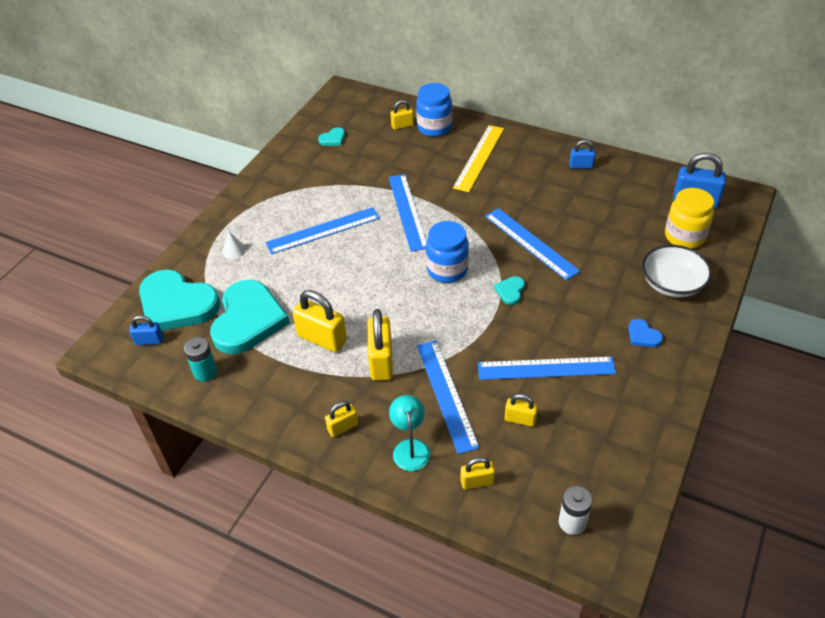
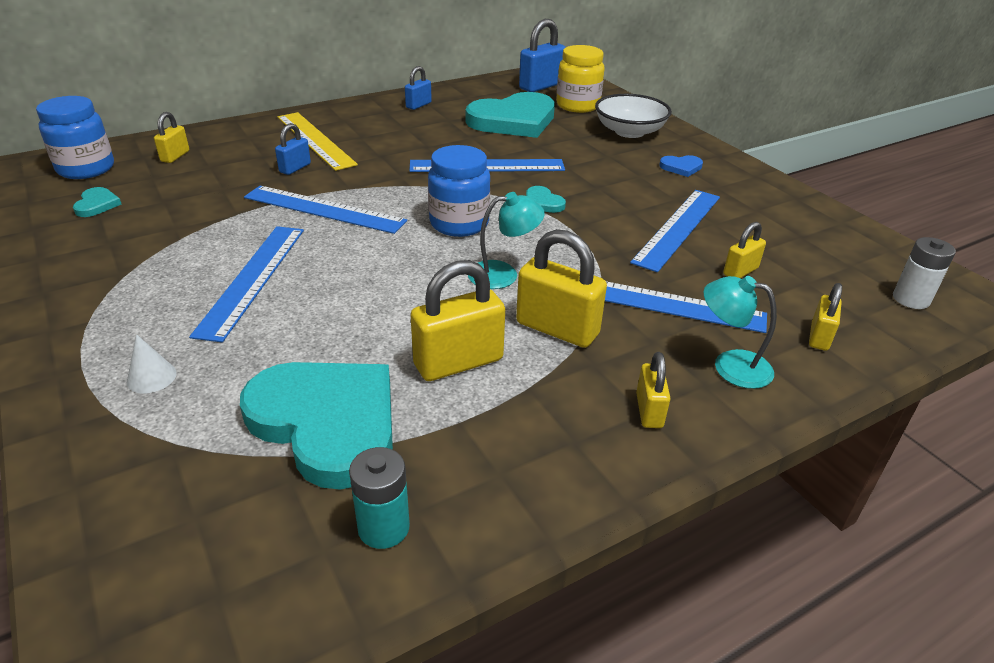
camera: 60 degrees left, 10 degrees down
(149, 341) = (206, 585): blue padlock -> blue padlock (295, 168)
(177, 304) = (168, 501): turquoise heart -> turquoise heart (513, 120)
(413, 315) = (503, 274): none -> turquoise lamp
(434, 127) = (219, 142): blue jar -> blue jar (86, 169)

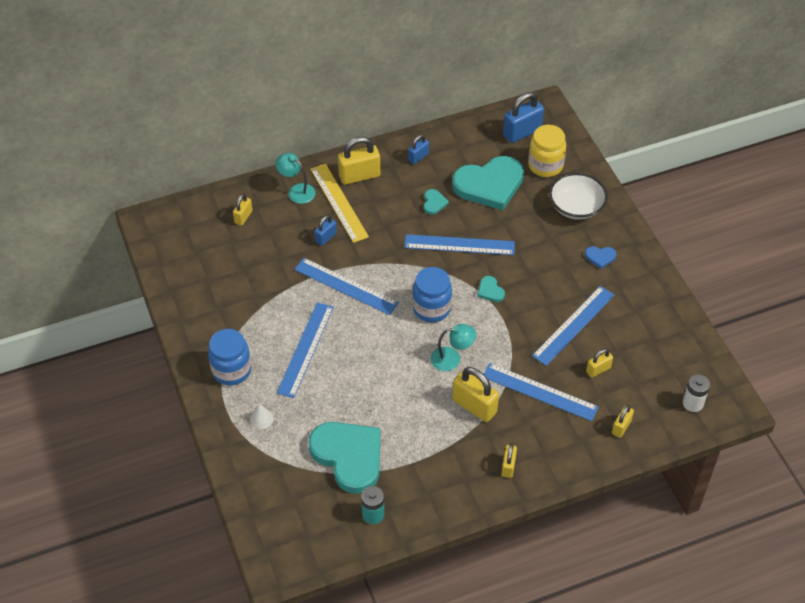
camera: 10 degrees right, 15 degrees up
(86, 169) = (187, 228): blue jar -> blue jar (231, 370)
(97, 204) = (203, 269): turquoise heart -> turquoise heart (434, 203)
(458, 362) = (416, 425): yellow padlock -> yellow padlock (359, 176)
(730, 365) = (562, 442): turquoise lamp -> turquoise lamp (297, 191)

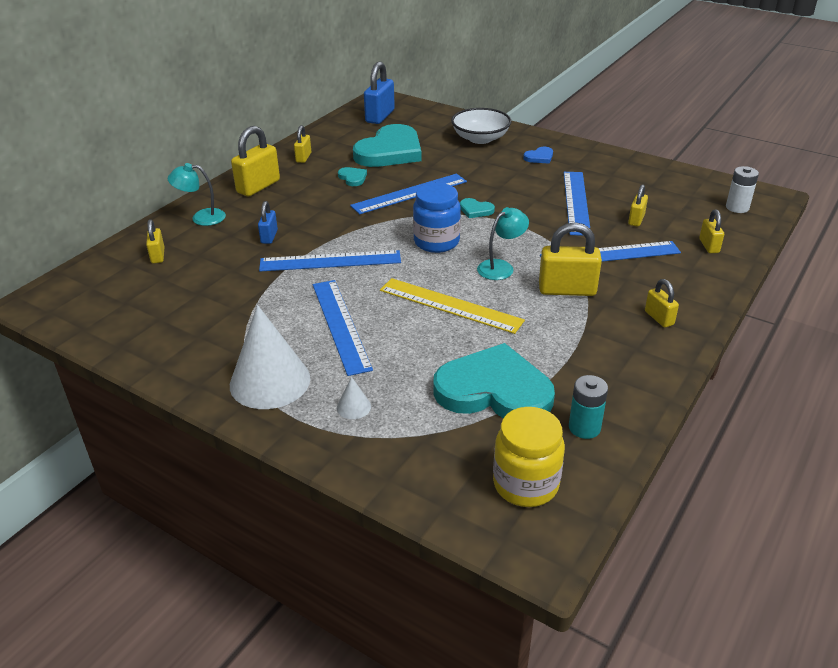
camera: 35 degrees left, 15 degrees down
(231, 370) = (270, 381): blue jar -> white cone
(339, 202) = (256, 209): yellow ruler -> yellow ruler (450, 305)
(418, 157) = (303, 157): blue padlock -> yellow padlock
(545, 165) = (424, 126): yellow jar -> yellow jar (525, 484)

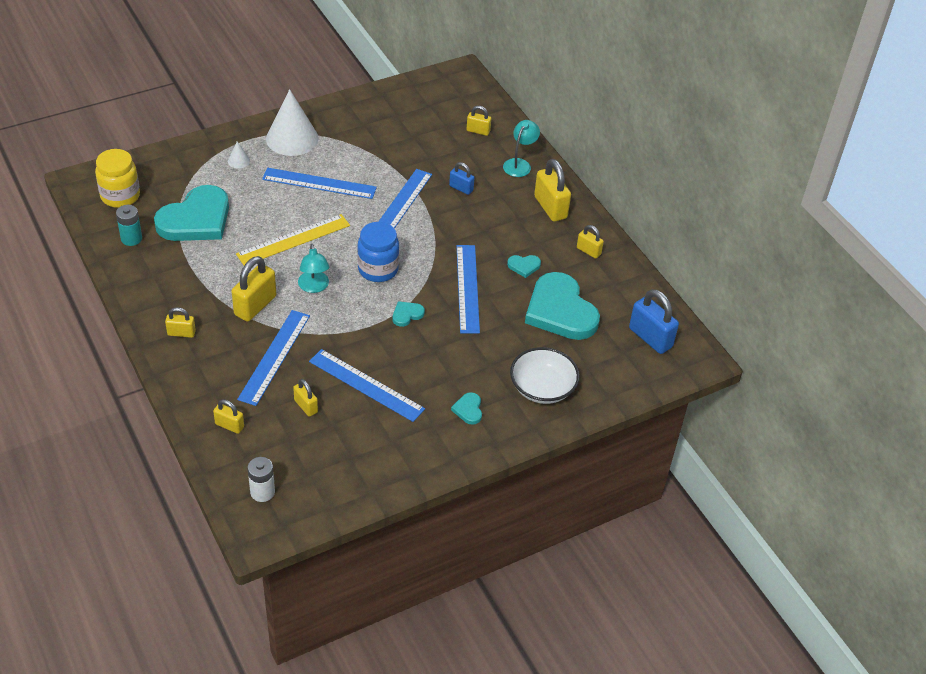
camera: 115 degrees right, 10 degrees up
(539, 157) = (468, 409): blue heart -> turquoise heart

